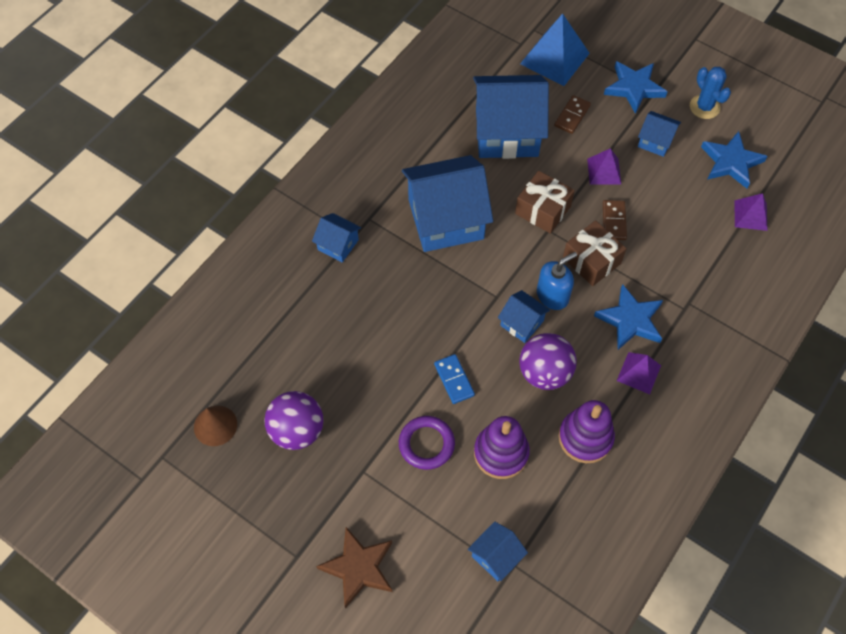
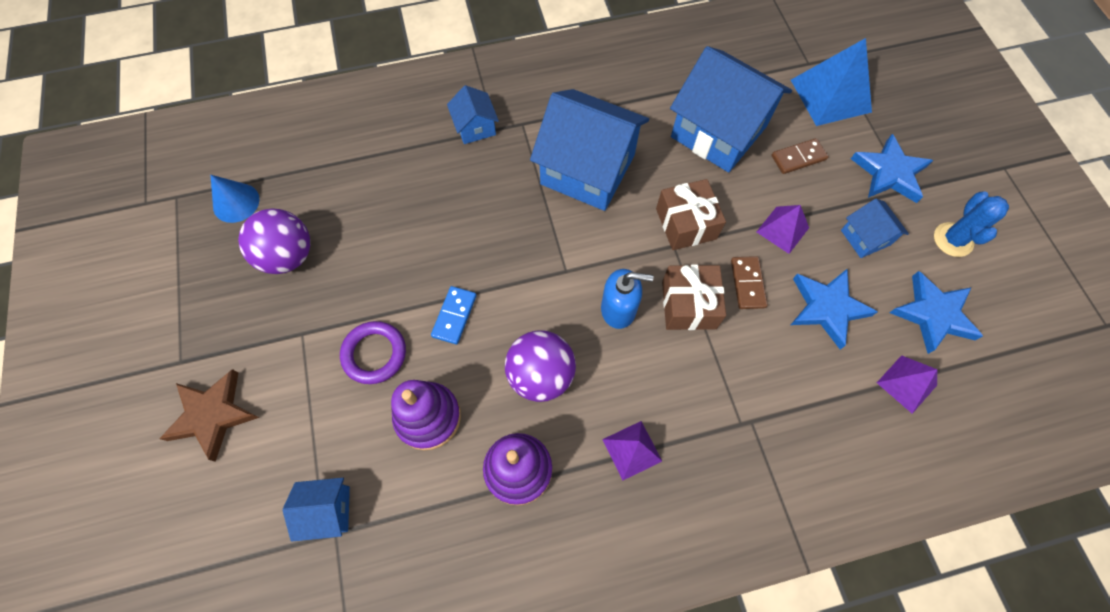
camera: 40 degrees right, 5 degrees up
(215, 425) = (236, 202): brown cone -> blue cone
(522, 323) = (565, 312): blue house -> none
(614, 221) = (747, 283): brown domino -> brown domino turned 45 degrees counterclockwise
(630, 320) = (673, 391): blue star -> blue star (827, 308)

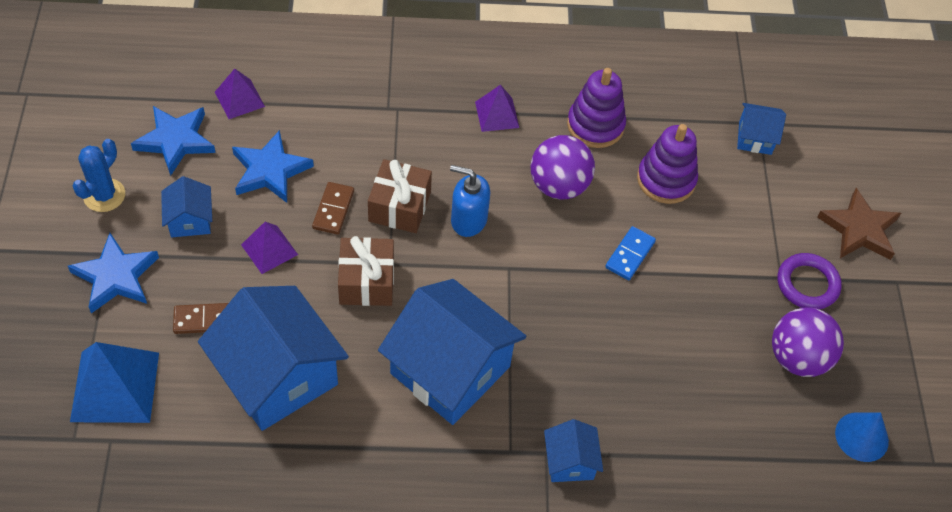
camera: 170 degrees left, 10 degrees down
(374, 354) = (710, 241): purple ring -> purple ring (807, 284)

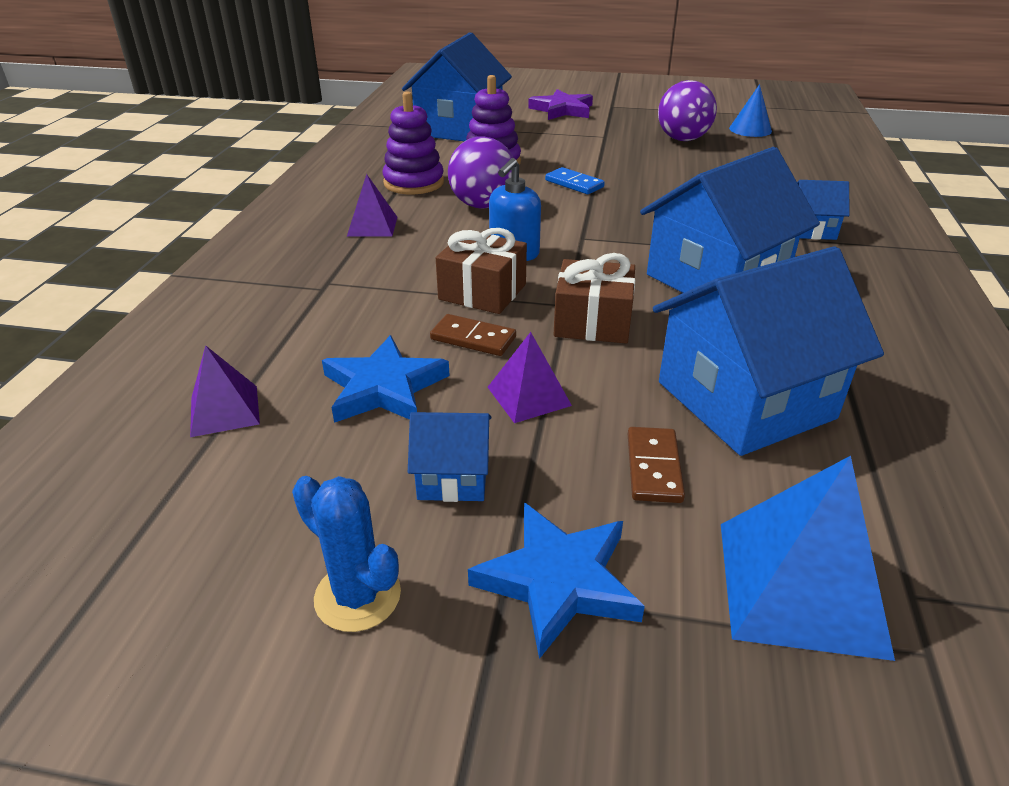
camera: 75 degrees left, 20 degrees down
(176, 141) = (272, 488): blue star -> none
(755, 138) = (459, 129): blue house -> blue house, size x2.13
(807, 284) = (612, 129): purple ring -> none
(859, 229) = (562, 110): brown star -> purple star

